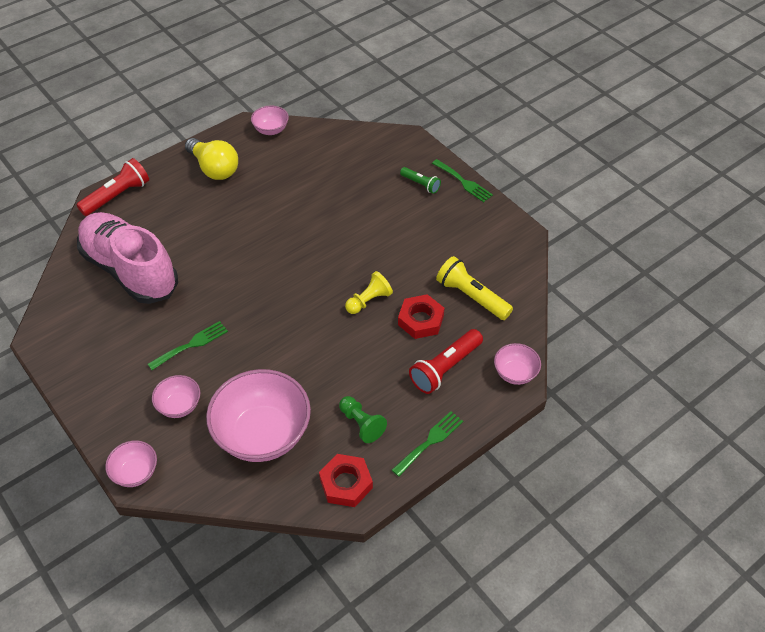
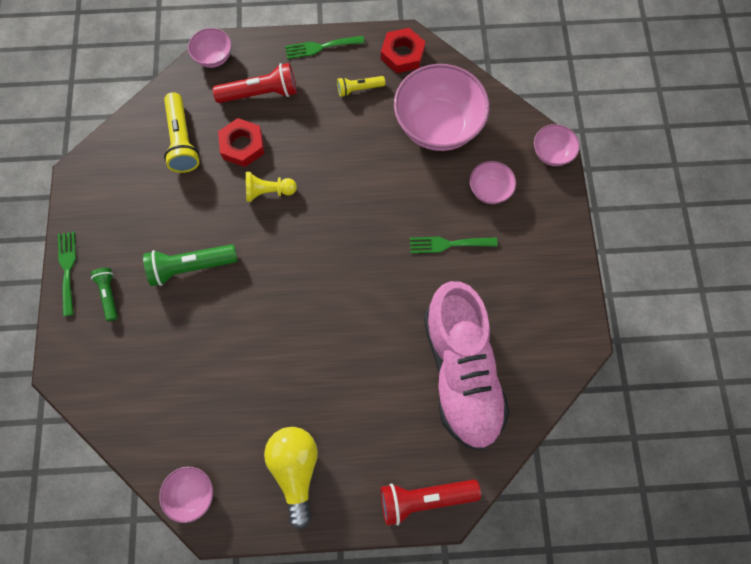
camera: 145 degrees left, 20 degrees up
(361, 424) = (359, 89): green pawn -> yellow flashlight
(381, 226) = (191, 267): none -> green flashlight

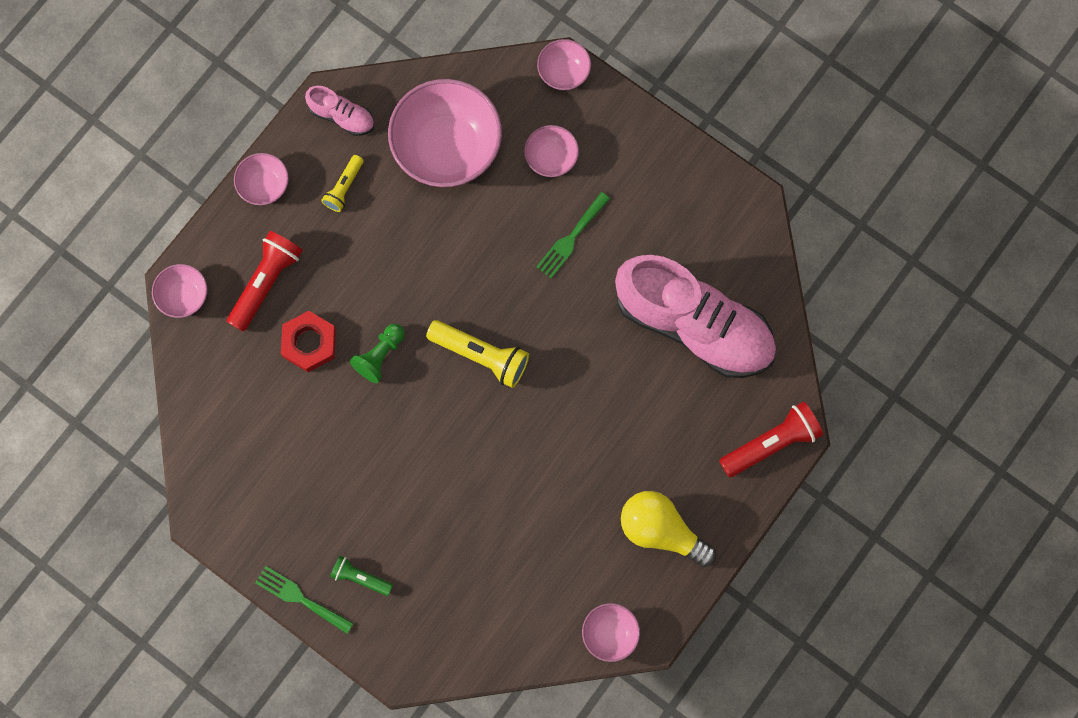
camera: 50 degrees left, 5 degrees up
(182, 140) = (253, 395): yellow flashlight -> yellow flashlight (481, 356)
(191, 267) = (396, 483): green flashlight -> none
(268, 191) = (380, 356): yellow pawn -> green pawn
(320, 47) = (264, 186): green fork -> pink bowl
(402, 54) = (342, 116): red nut -> pink shoe
(424, 498) = (771, 443): red flashlight -> red flashlight turned 150 degrees counterclockwise

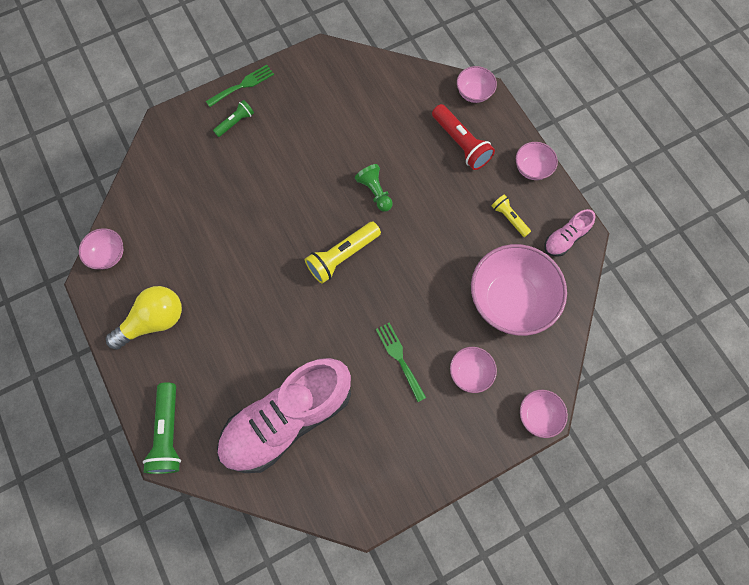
camera: 115 degrees right, 5 degrees down
(309, 343) = (406, 153): red nut -> none
(771, 443) = (168, 433): red flashlight -> green flashlight

